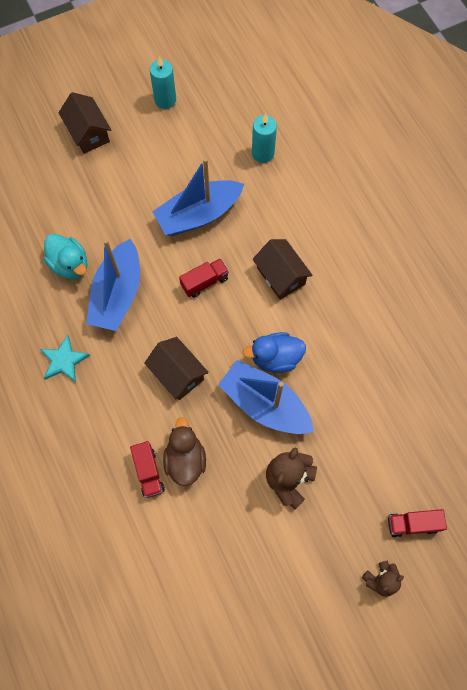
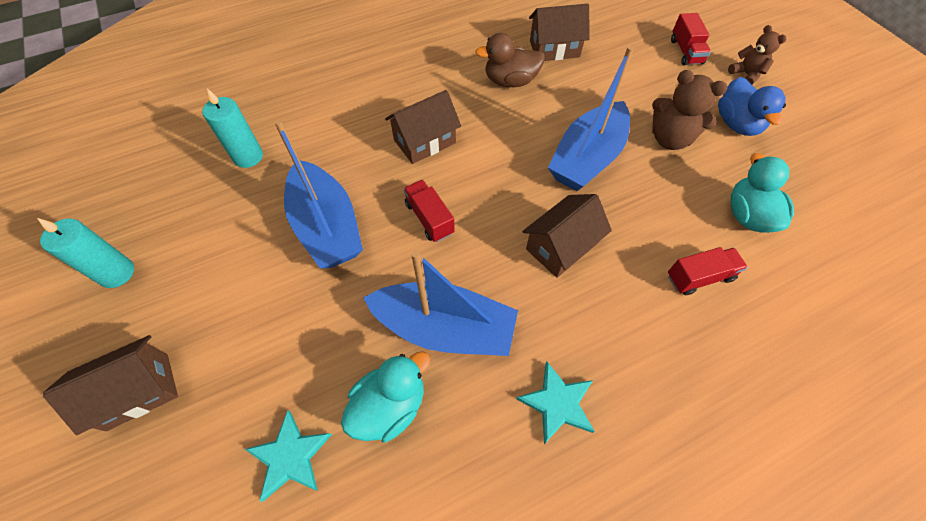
camera: 90 degrees left, 10 degrees down
(46, 216) = (290, 456): none -> turquoise star
(185, 459) = (672, 236): brown duck -> brown duck (510, 81)
(204, 527) = (747, 215): none -> turquoise duck
(275, 358) = (529, 148): blue duck -> blue duck (736, 124)
(406, 390) = (554, 49): none -> brown house

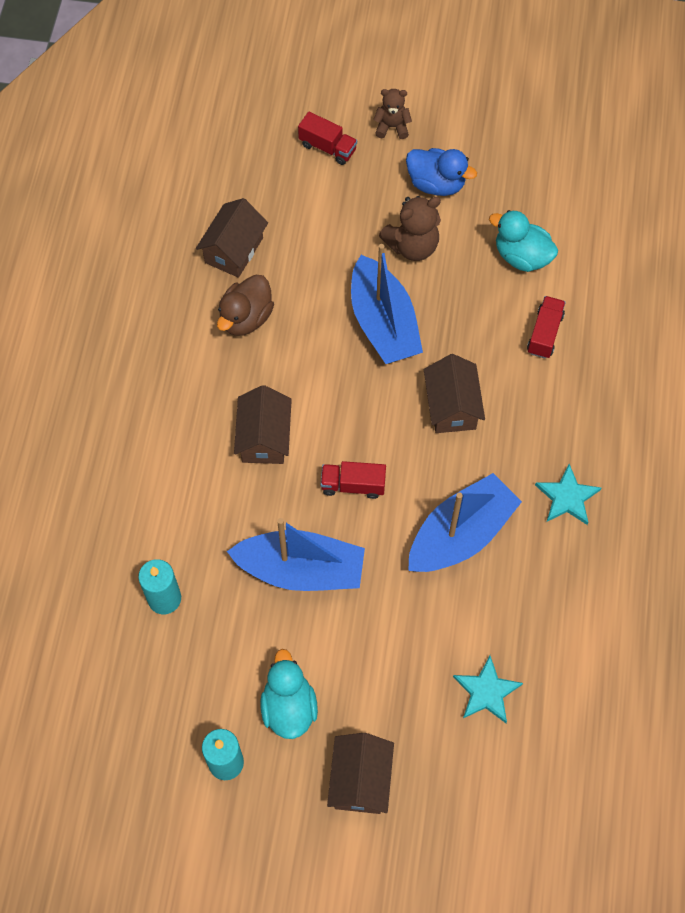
camera: 55 degrees left, 5 degrees up
(390, 405) = (494, 606): turquoise duck -> turquoise duck (289, 707)

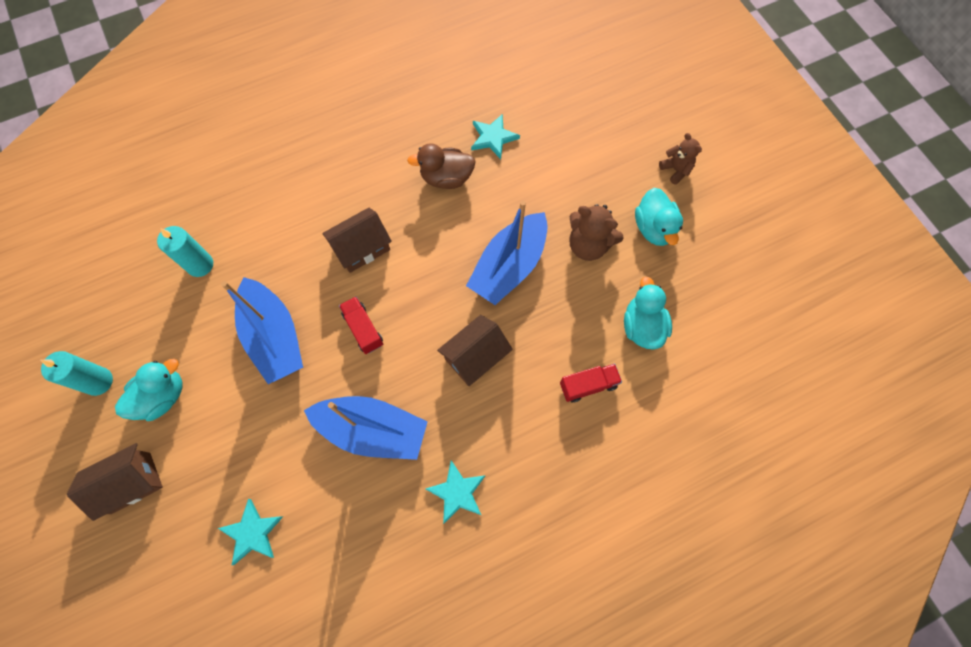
camera: 55 degrees right, 5 degrees up
(234, 250) = (493, 137): brown house -> turquoise star
(327, 147) = (622, 141): red truck -> none
(436, 184) = (654, 228): blue duck -> turquoise duck

